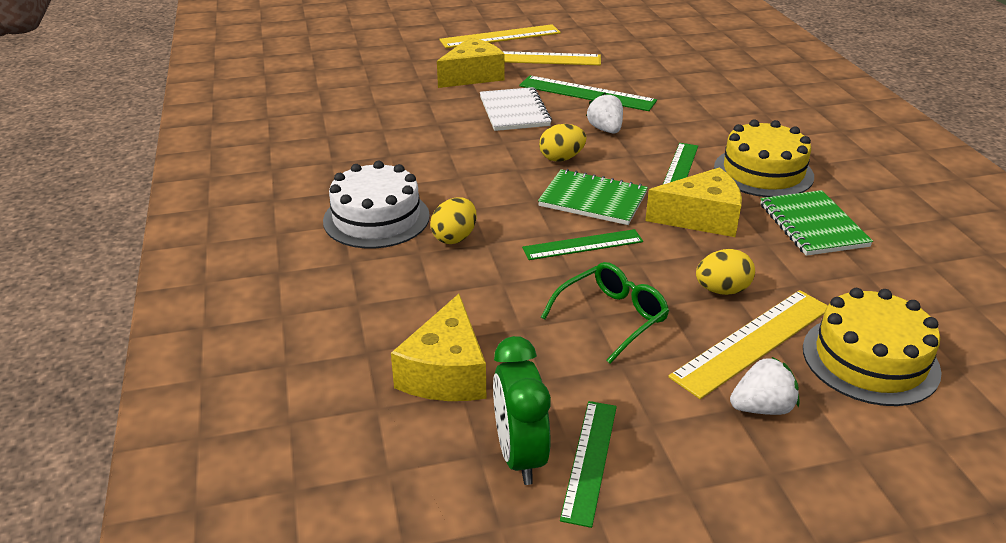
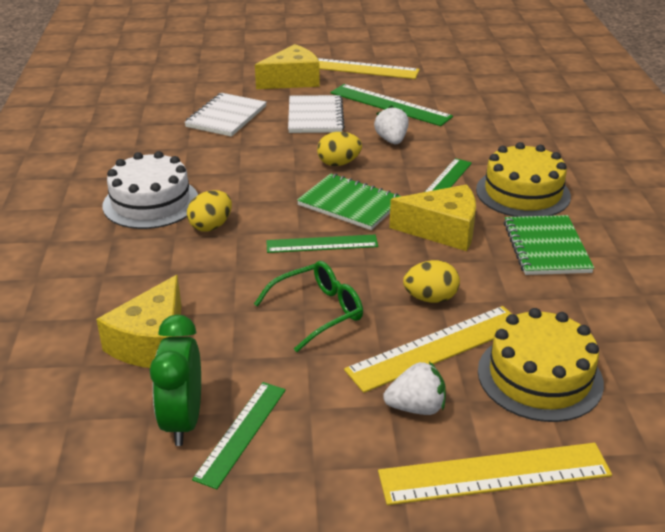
camera: 10 degrees right, 0 degrees up
(419, 119) = (226, 117): none -> white notebook
(500, 37) = (334, 45): yellow ruler -> yellow ruler (494, 474)

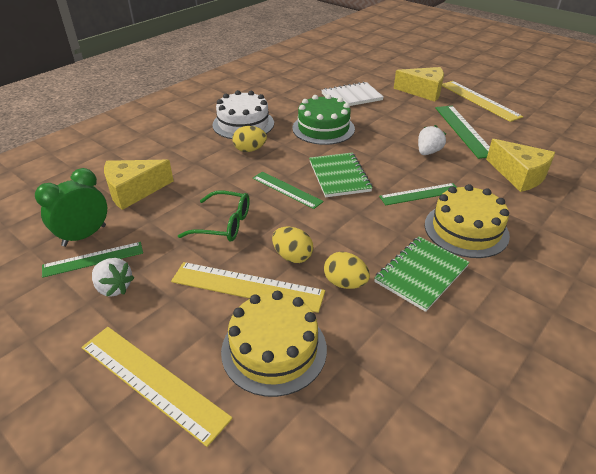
camera: 45 degrees right, 5 degrees up
(253, 164) = (323, 128): none -> green cake
(315, 116) = (402, 117): white notebook -> none
(339, 163) = (371, 150): yellow egg -> yellow egg (345, 283)
(416, 407) = (181, 310): white strawberry -> white strawberry (114, 288)
(443, 230) = (368, 222): yellow cheese -> yellow cheese (519, 175)

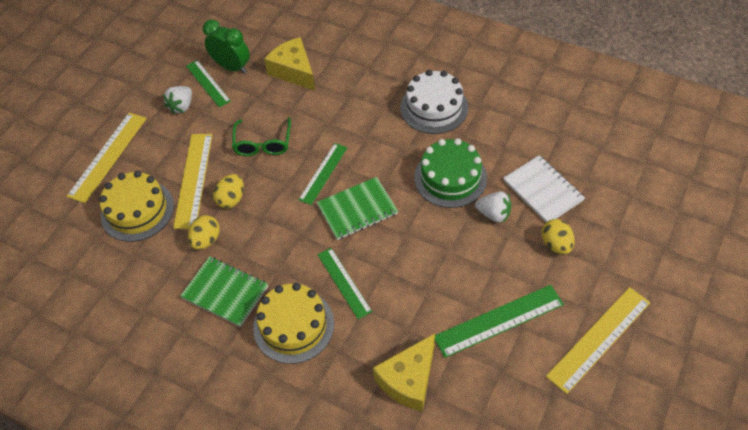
camera: 80 degrees right, 15 degrees up
(250, 150) = (384, 127): yellow egg -> yellow egg (556, 244)
(423, 91) = (596, 268): yellow cheese -> none
(428, 152) = (431, 284): white strawberry -> white strawberry (493, 214)

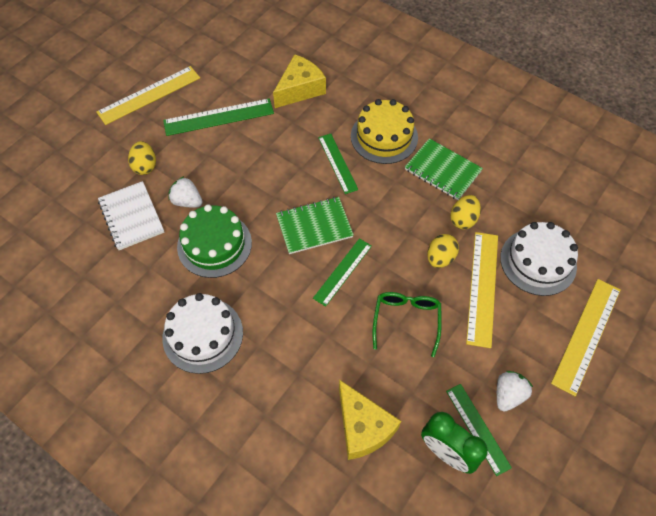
camera: 175 degrees left, 5 degrees up
(137, 210) = (538, 261): yellow cake -> white cake

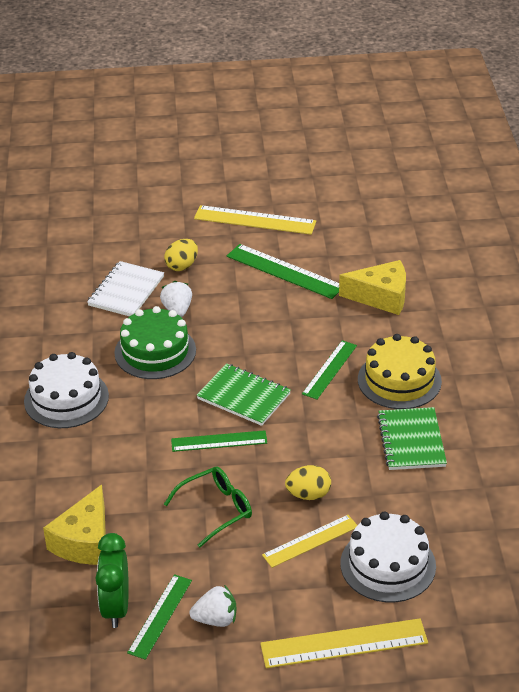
camera: 50 degrees right, 20 degrees down
(463, 219) = (371, 486): yellow egg -> none
(482, 287) = (310, 541): yellow ruler -> yellow ruler, size x0.66

